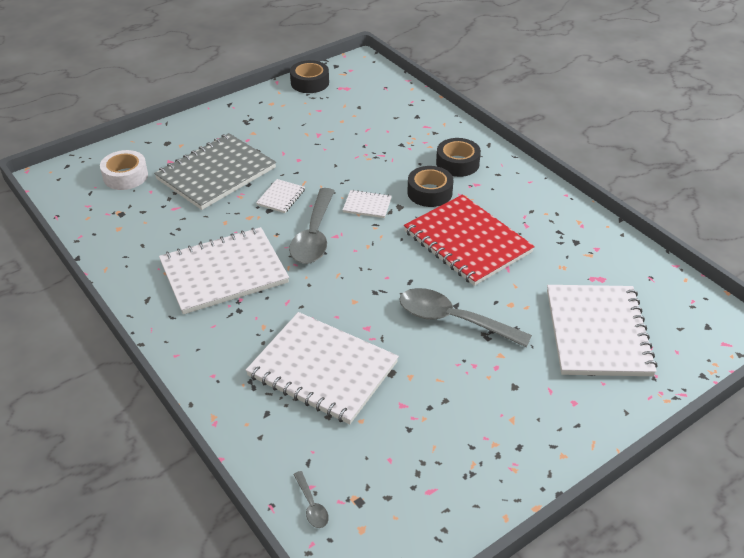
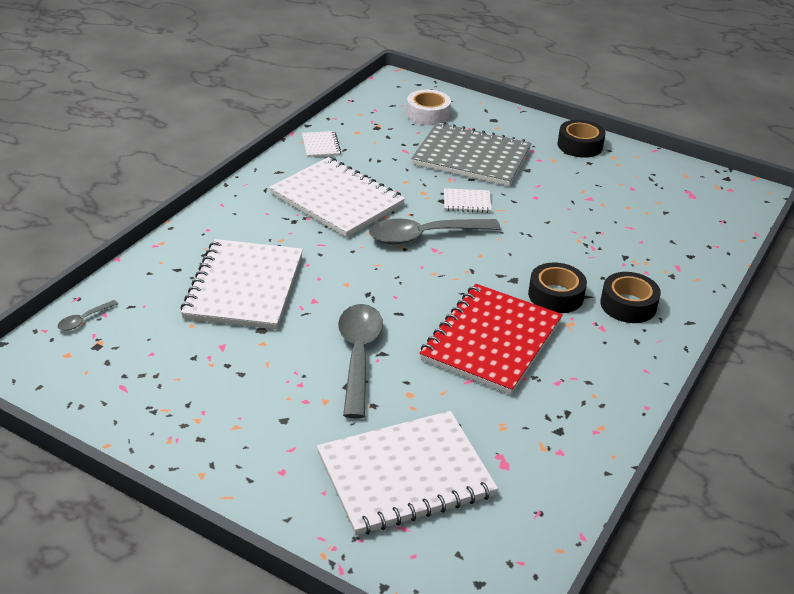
camera: 65 degrees right, 5 degrees down
(310, 83) = (675, 170): black tape -> black tape (580, 145)
(367, 205) = (498, 257): white notebook -> white notebook (320, 145)

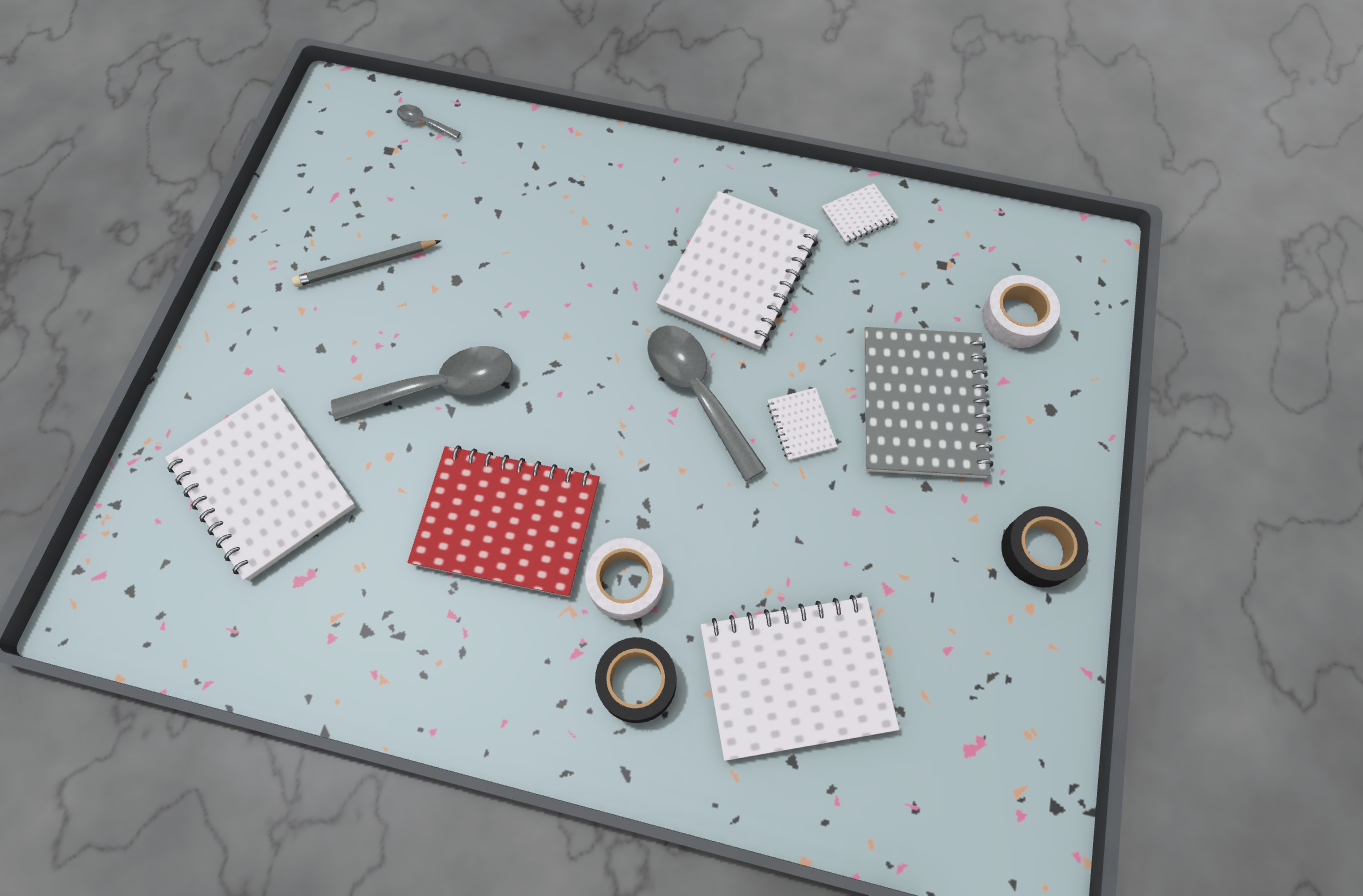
camera: 75 degrees right, 30 degrees up
(213, 379) = (365, 265): none -> grey pencil
(244, 287) = (525, 238): white notebook -> white notebook (796, 677)
(555, 295) = (625, 582): black tape -> white tape

